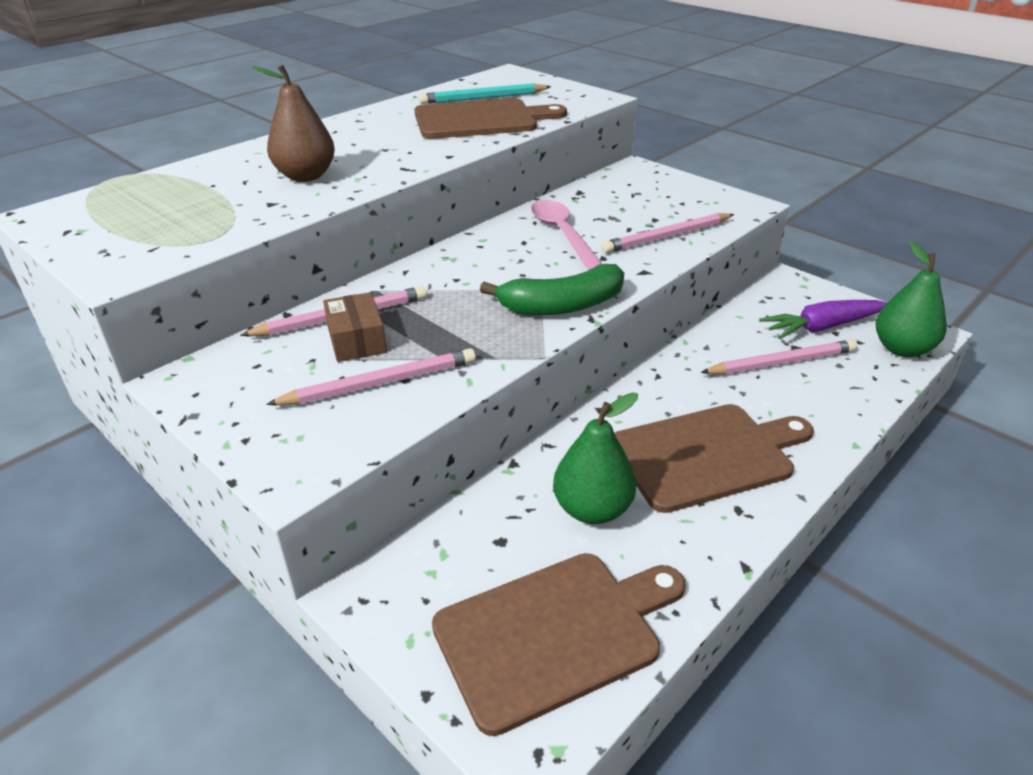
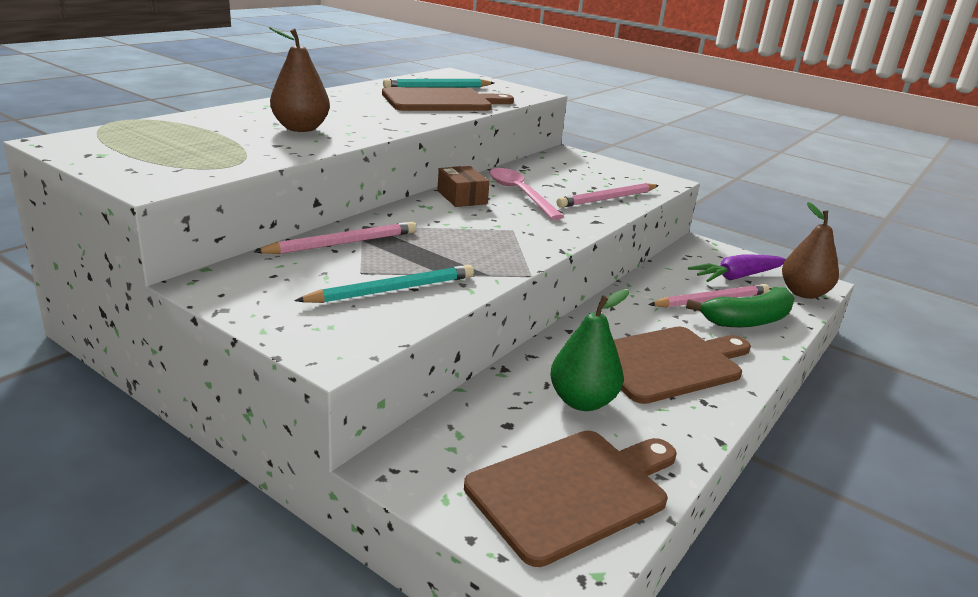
camera: 10 degrees left, 10 degrees down
(357, 340) = (361, 259): brown box -> brown box (462, 197)
(380, 383) = (392, 290): pink pencil -> turquoise pencil
(562, 305) = (535, 241): green banana -> green banana (748, 320)
(901, 349) = (803, 293): green pear -> brown pear

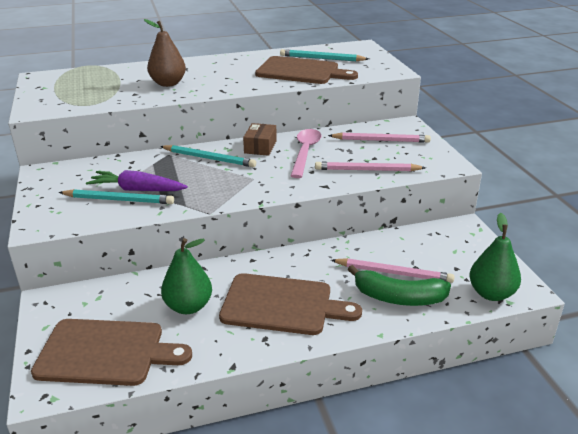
camera: 40 degrees right, 5 degrees up
(342, 243) = (139, 163): pink pencil -> pink pencil (381, 140)
(424, 220) = (209, 158): none -> turquoise pencil
(737, 277) = (450, 262): purple carrot -> purple carrot (137, 190)
(803, 293) = (491, 293): brown pear -> green pear

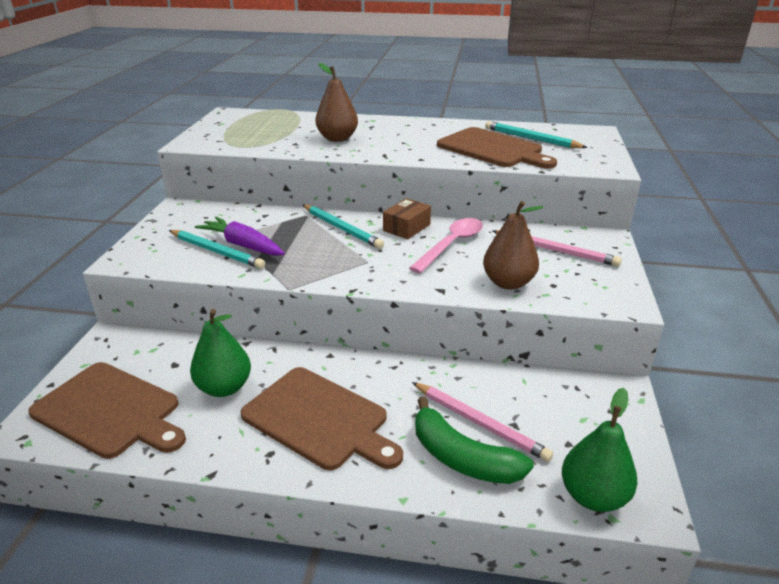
camera: 25 degrees right, 0 degrees up
(367, 170) = (508, 283): pink pencil -> brown pear

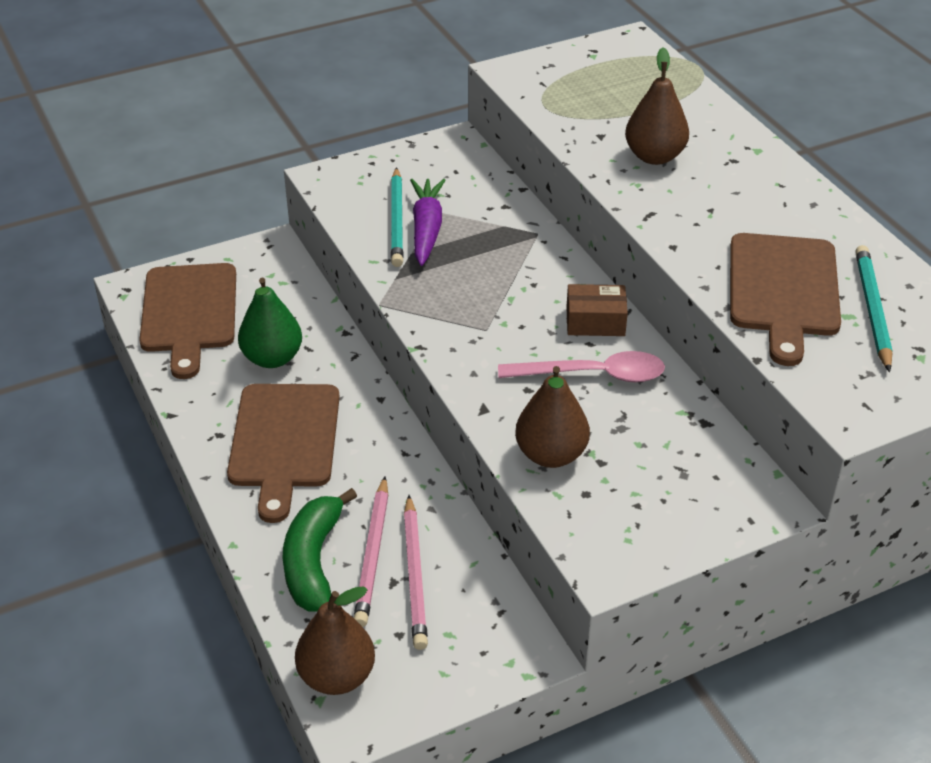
camera: 55 degrees right, 10 degrees up
(341, 228) = (537, 275): turquoise pencil -> none
(555, 250) = (676, 468): pink pencil -> pink pencil (415, 575)
(593, 496) = (337, 676): green pear -> brown pear

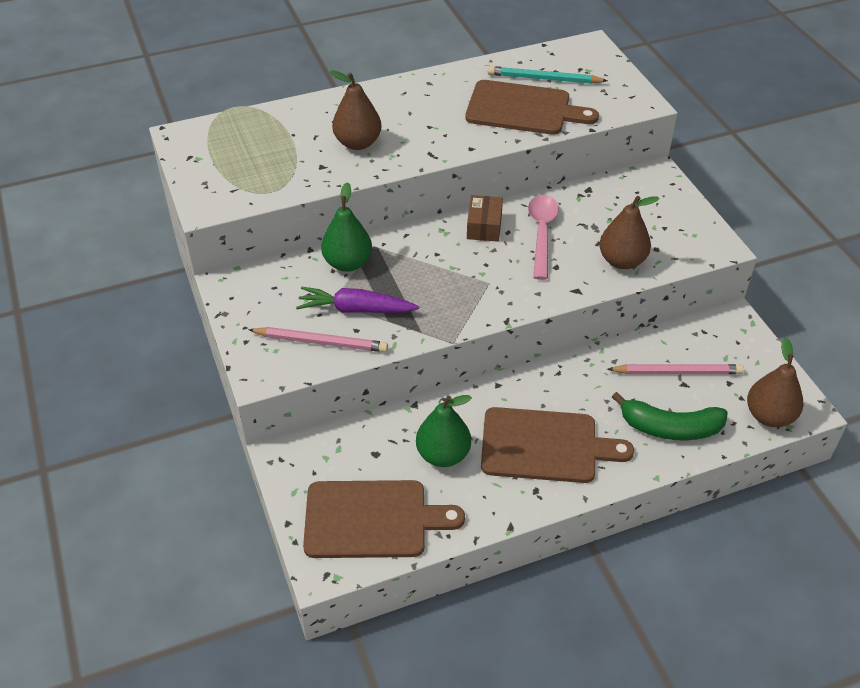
camera: 85 degrees left, 5 degrees up
(373, 554) = (660, 394): pink pencil -> pink pencil (321, 342)
(397, 220) = (339, 327): turquoise pencil -> none
(503, 217) = (348, 263): none -> green pear

